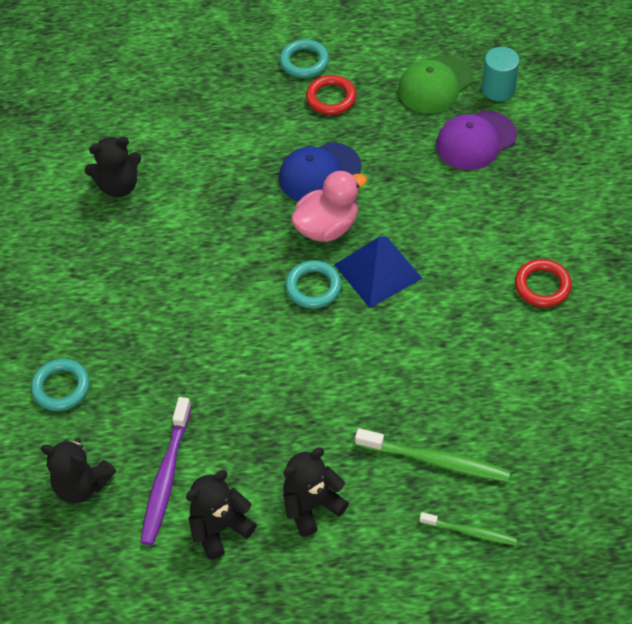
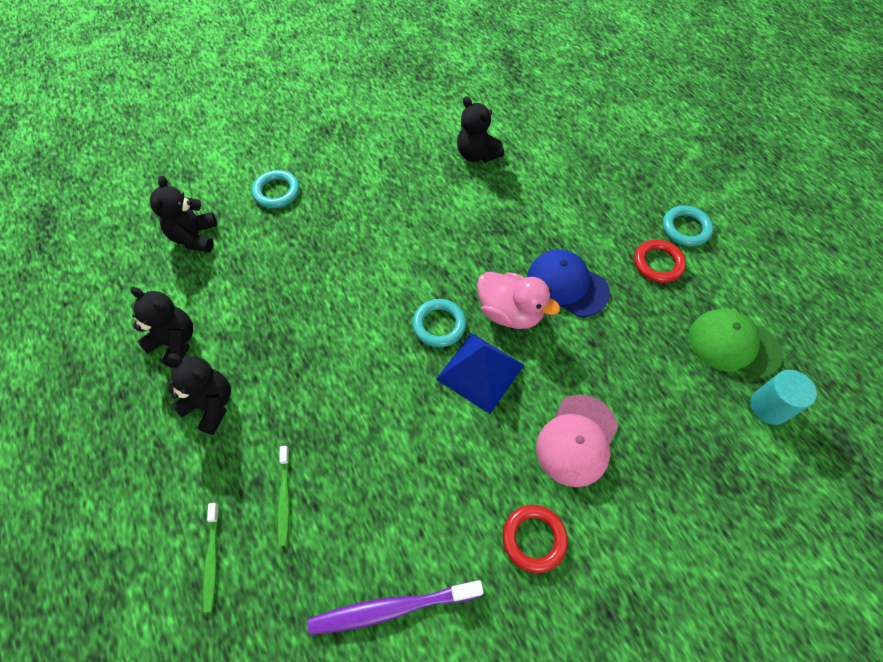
camera: 65 degrees right, 5 degrees up
(166, 477) = (214, 288): purple toothbrush -> purple toothbrush (392, 608)
(435, 461) = (284, 498): green toothbrush -> green toothbrush, size x0.60
(472, 225) = (577, 440): none -> pink cap
(475, 140) = (686, 407): purple cap -> none

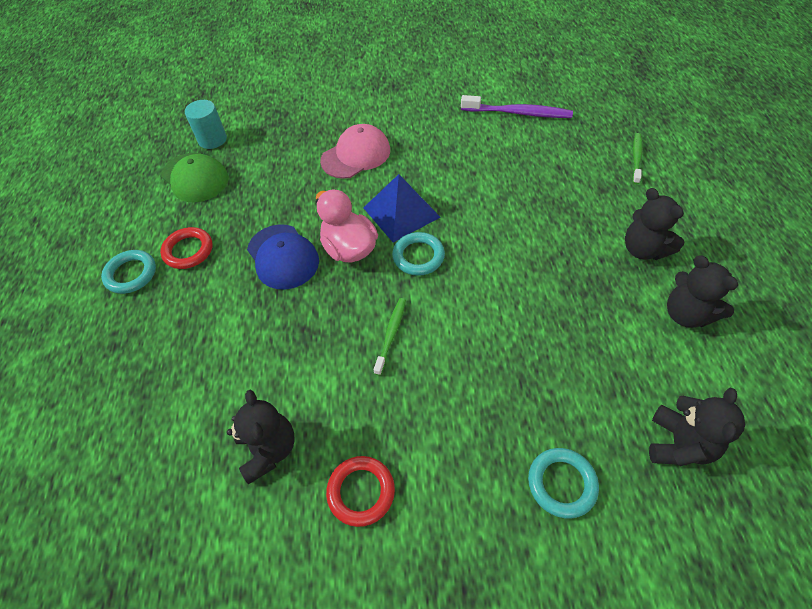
camera: 155 degrees left, 5 degrees down
(284, 498) = (581, 176): green toothbrush -> green toothbrush (391, 334)
(534, 539) = (416, 119): red ring -> red ring (361, 492)

